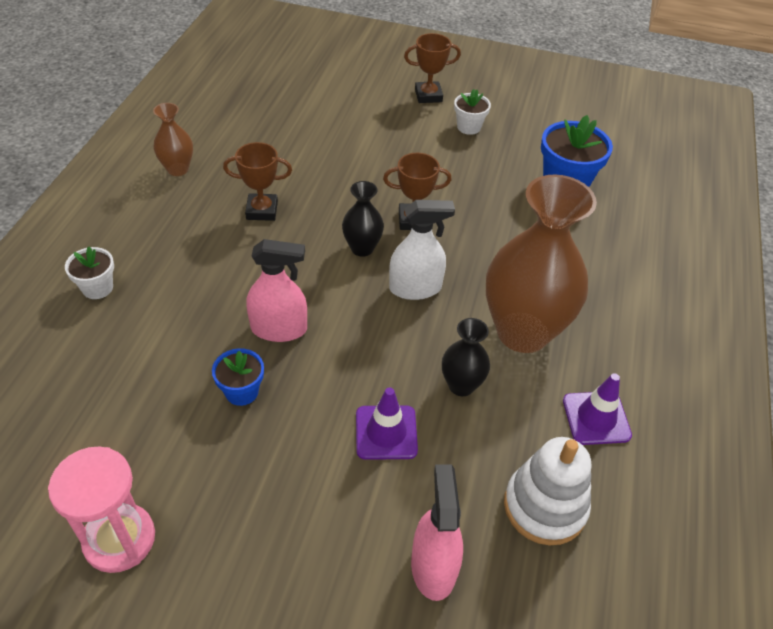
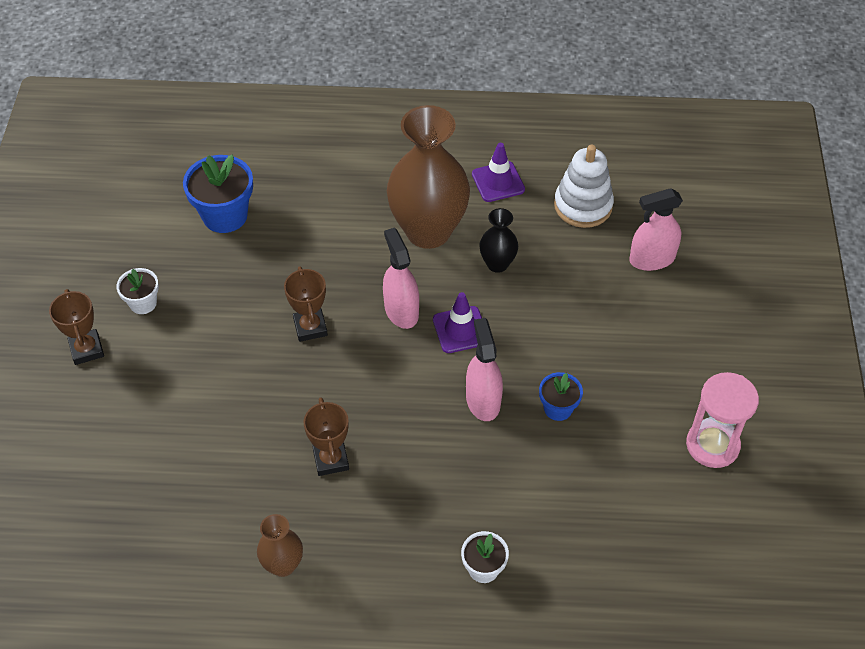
camera: 100 degrees left, 5 degrees up
(362, 248) = (362, 361): black vase -> none
(386, 432) = (559, 304): purple traffic cone -> purple traffic cone (460, 330)
(415, 288) = (401, 311): white spray bottle -> pink spray bottle

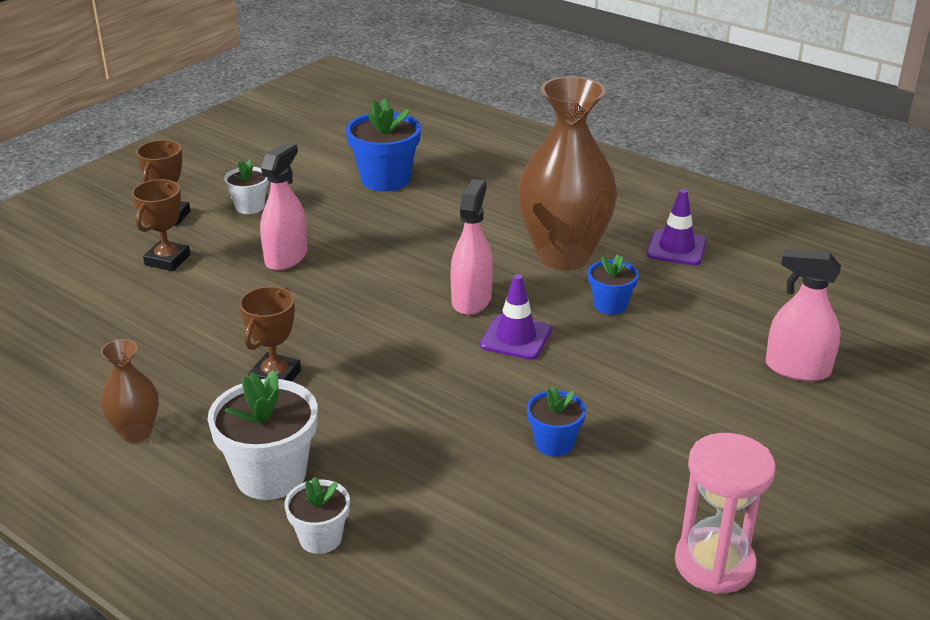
camera: 35 degrees right, 20 degrees down
(310, 327) = (371, 277): brown trophy -> brown trophy (167, 260)
(408, 542) = (270, 475): none -> white flower pot
(483, 400) = (478, 400): pink spray bottle -> pink spray bottle (286, 257)
(497, 264) = (610, 305): black vase -> blue flower pot
(583, 206) = (755, 298): white stacking toy -> none

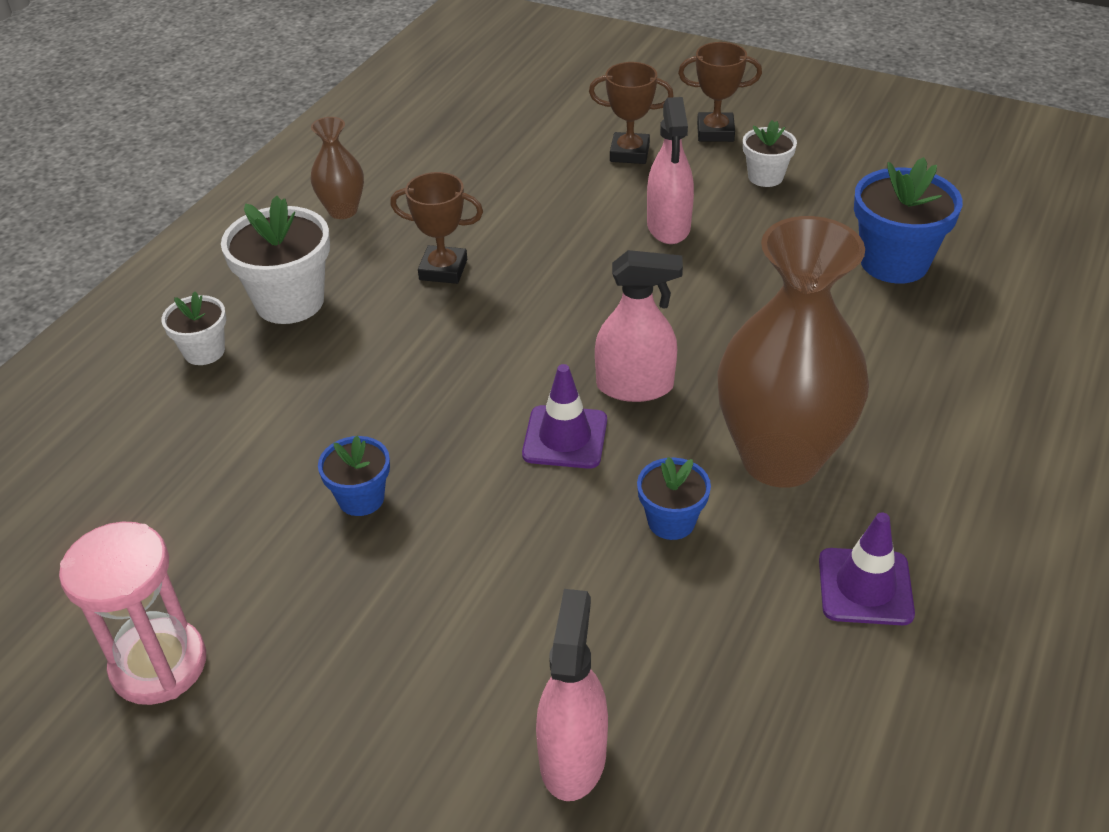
camera: 80 degrees right, 10 degrees up
(286, 257) = (668, 226): pink spray bottle -> pink spray bottle turned 75 degrees clockwise

